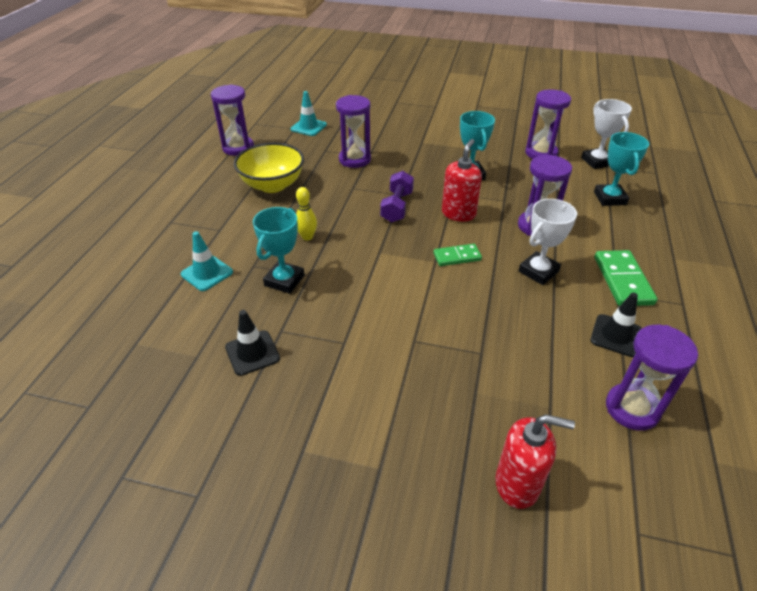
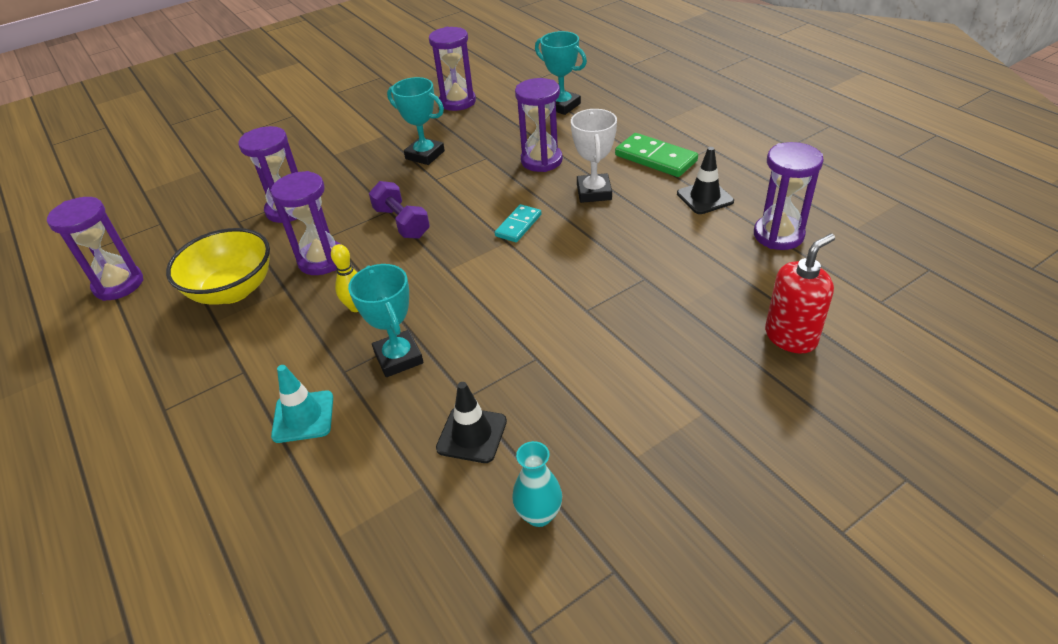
camera: 45 degrees left, 0 degrees up
(214, 426) = (539, 514): none -> turquoise vase
(308, 127) = (177, 212): turquoise traffic cone -> none
(329, 199) = (322, 260): none -> purple hourglass
(457, 257) = (518, 225): green domino -> turquoise domino
(458, 213) = (466, 192): red soap dispenser -> none
(597, 161) = (511, 83): white trophy -> none

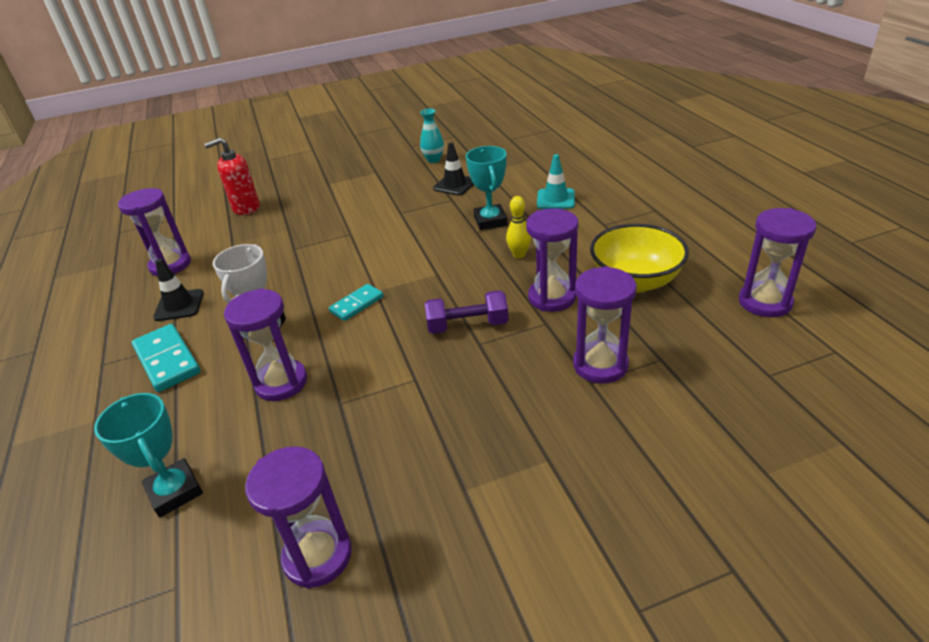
camera: 165 degrees left, 5 degrees down
(401, 223) = (467, 325): purple dumbbell -> purple dumbbell turned 75 degrees counterclockwise
(425, 155) = (414, 425): turquoise trophy -> none
(655, 158) = (167, 360): green domino -> turquoise domino

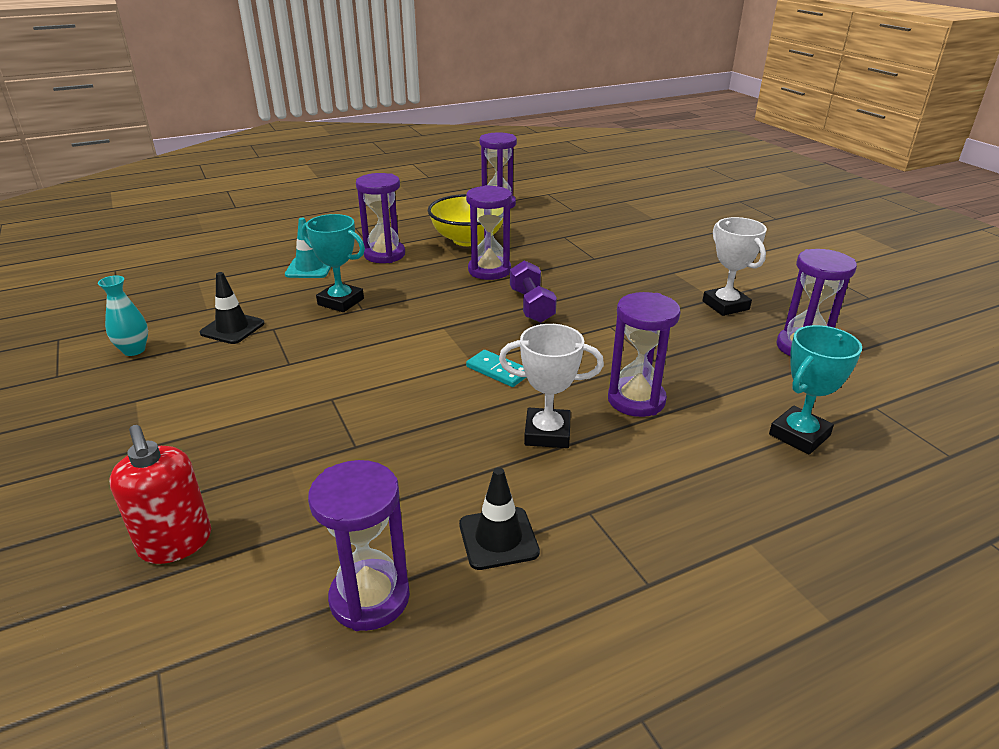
camera: 100 degrees left, 5 degrees down
(167, 360) = (624, 508): turquoise domino -> none
(442, 498) = (725, 305): none -> white trophy
(490, 221) = (341, 302): turquoise trophy -> turquoise trophy turned 45 degrees clockwise
(519, 255) = (416, 285): yellow bowling pin -> none
(600, 365) = (574, 254): purple hourglass -> purple hourglass (384, 255)

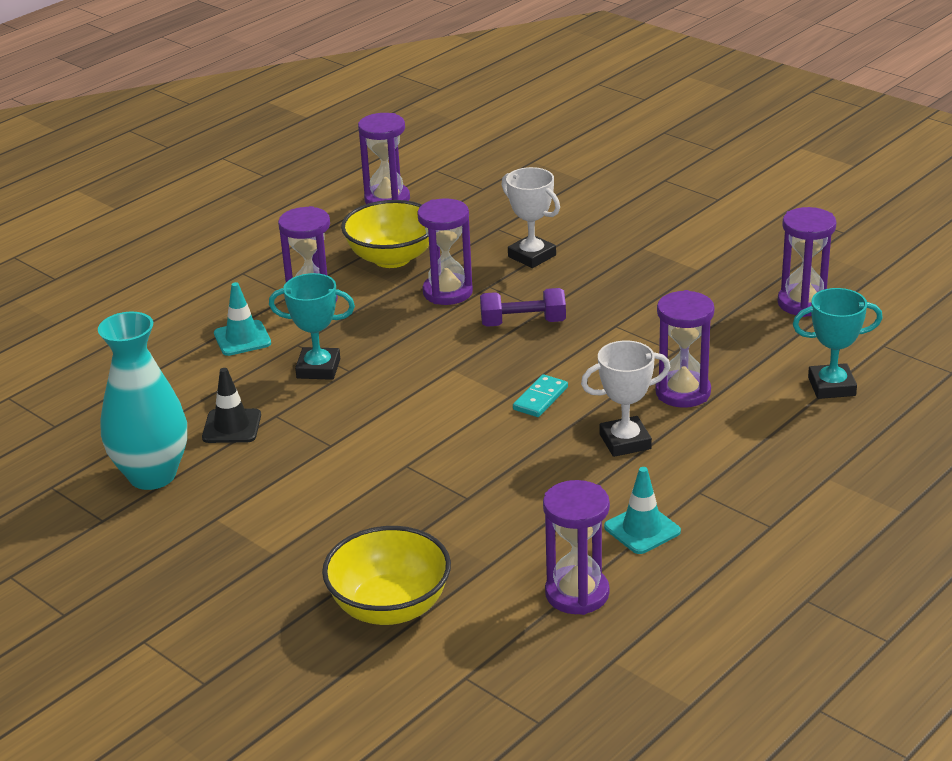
camera: 20 degrees left, 0 degrees up
(134, 350) = (152, 475): turquoise vase -> turquoise vase, size x2.06
(176, 543) = (390, 607): red soap dispenser -> yellow bowl
(498, 371) = (540, 398): turquoise domino -> turquoise domino turned 75 degrees counterclockwise
(498, 538) = (642, 529): black traffic cone -> turquoise traffic cone
(531, 306) = (523, 323): purple dumbbell -> purple dumbbell turned 60 degrees counterclockwise
(725, 305) = (713, 275): white trophy -> white trophy (532, 256)
(799, 435) = (831, 386): turquoise trophy -> turquoise trophy turned 60 degrees clockwise

